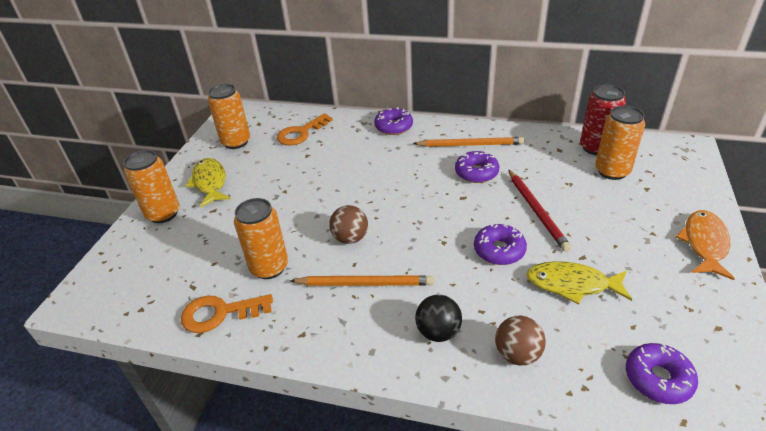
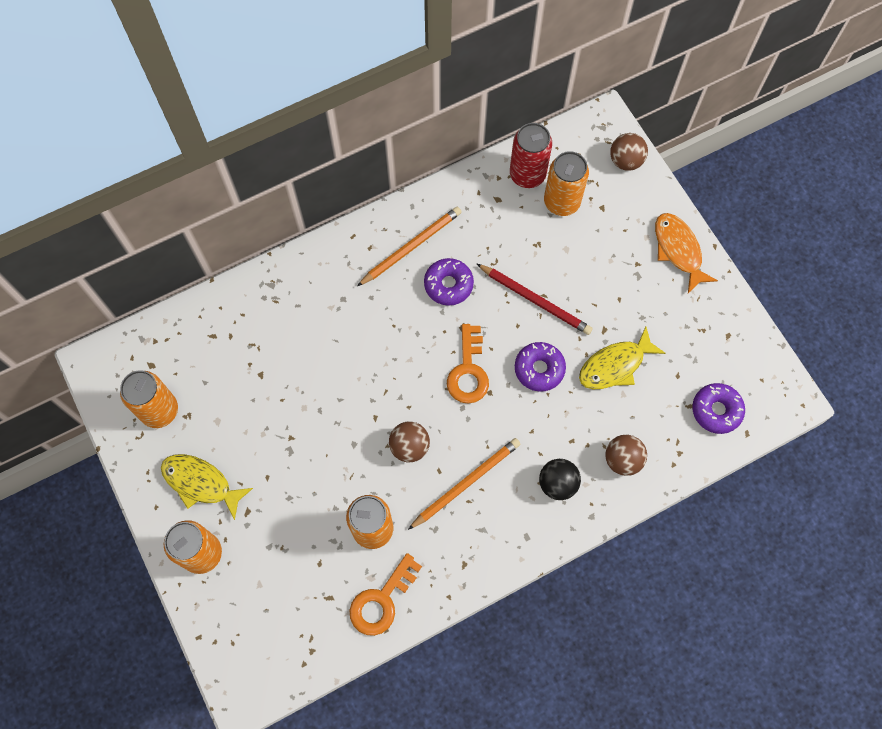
camera: 45 degrees left, 30 degrees up
(301, 133) = (218, 347): orange key -> orange key (468, 371)
(393, 127) = (310, 270): purple donut -> none
(692, 173) = (625, 161): none -> brown ball

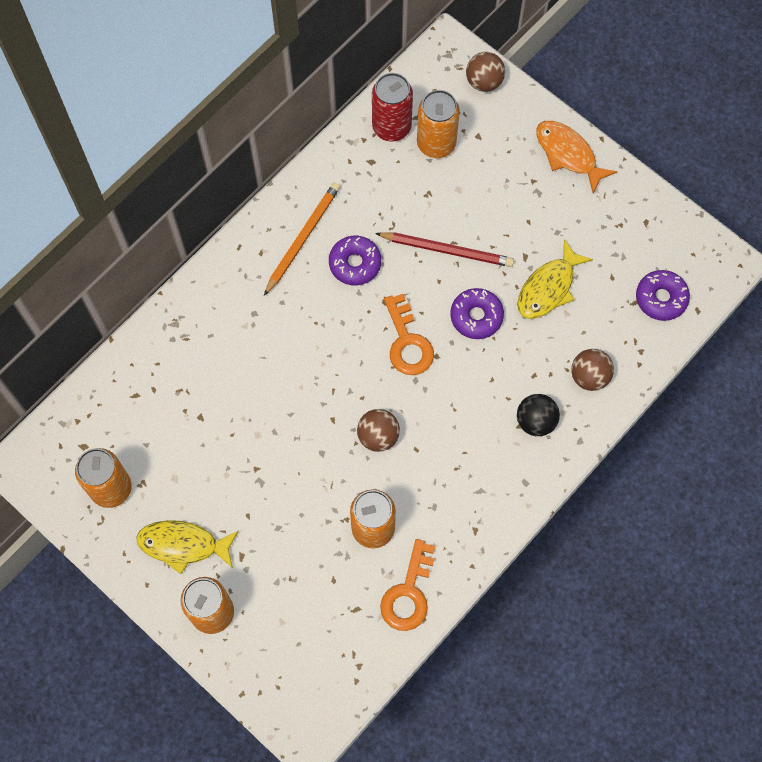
camera: 20 degrees left, 0 degrees up
(466, 483) = (447, 452): orange pencil -> none

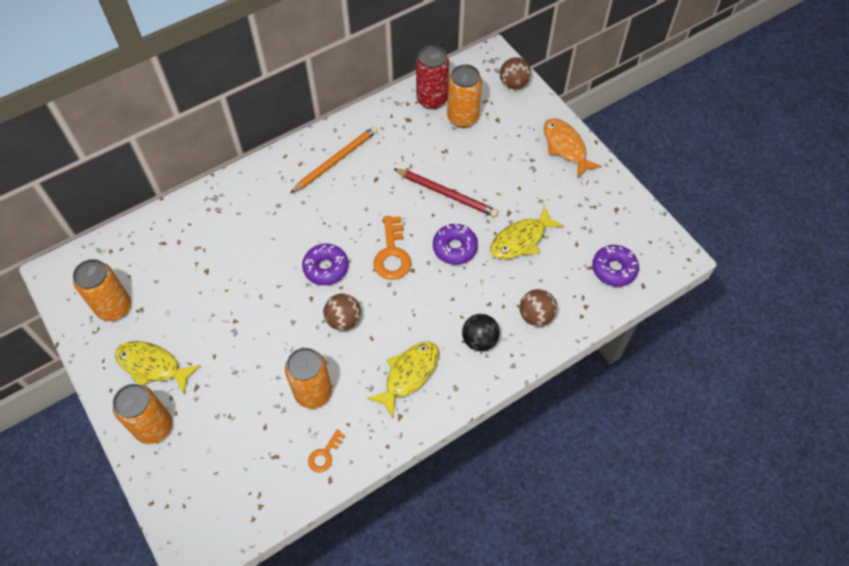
camera: 15 degrees right, 10 degrees down
(355, 264) = (370, 187): purple donut -> purple donut (326, 268)
(408, 593) = (325, 454): orange key -> orange key, size x0.56
(470, 481) = (409, 375): none -> yellow fish

